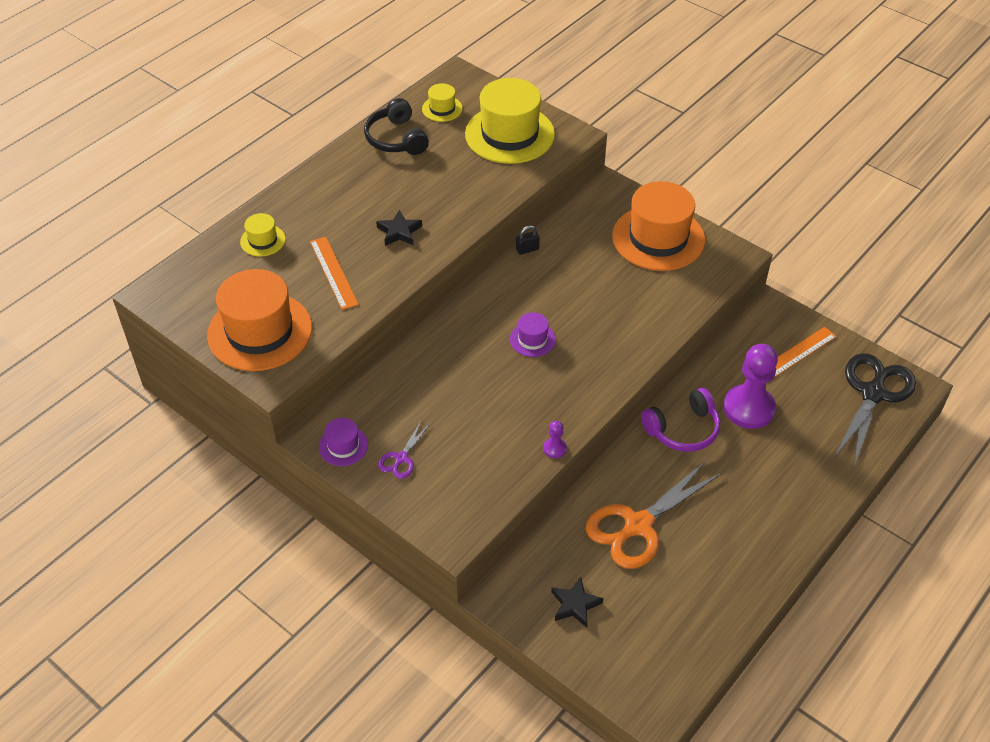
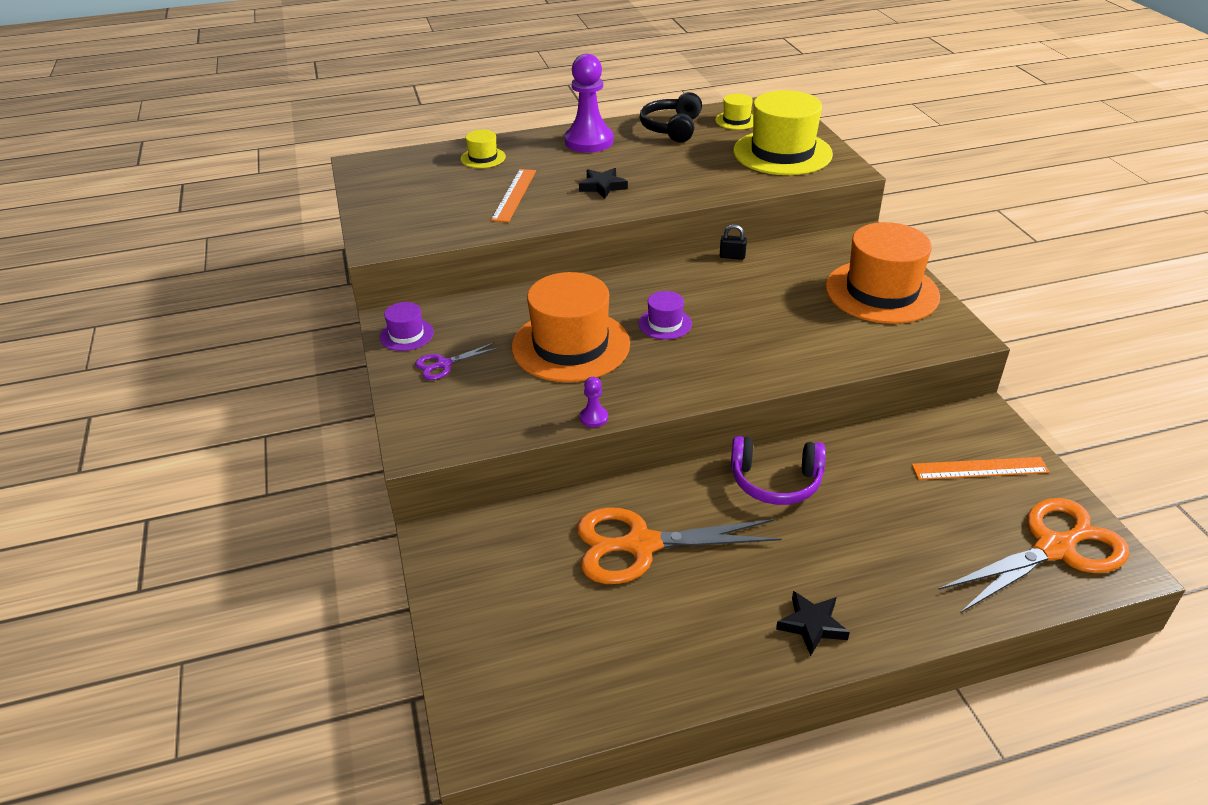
camera: 35 degrees right, 10 degrees down
(260, 331) = (408, 212): orange hat -> orange hat (570, 345)
(575, 605) = (502, 584): black star -> black star (812, 625)
(748, 408) = (873, 495): purple pawn -> purple pawn (589, 141)
(873, 393) = (1054, 548): black scissors -> orange scissors

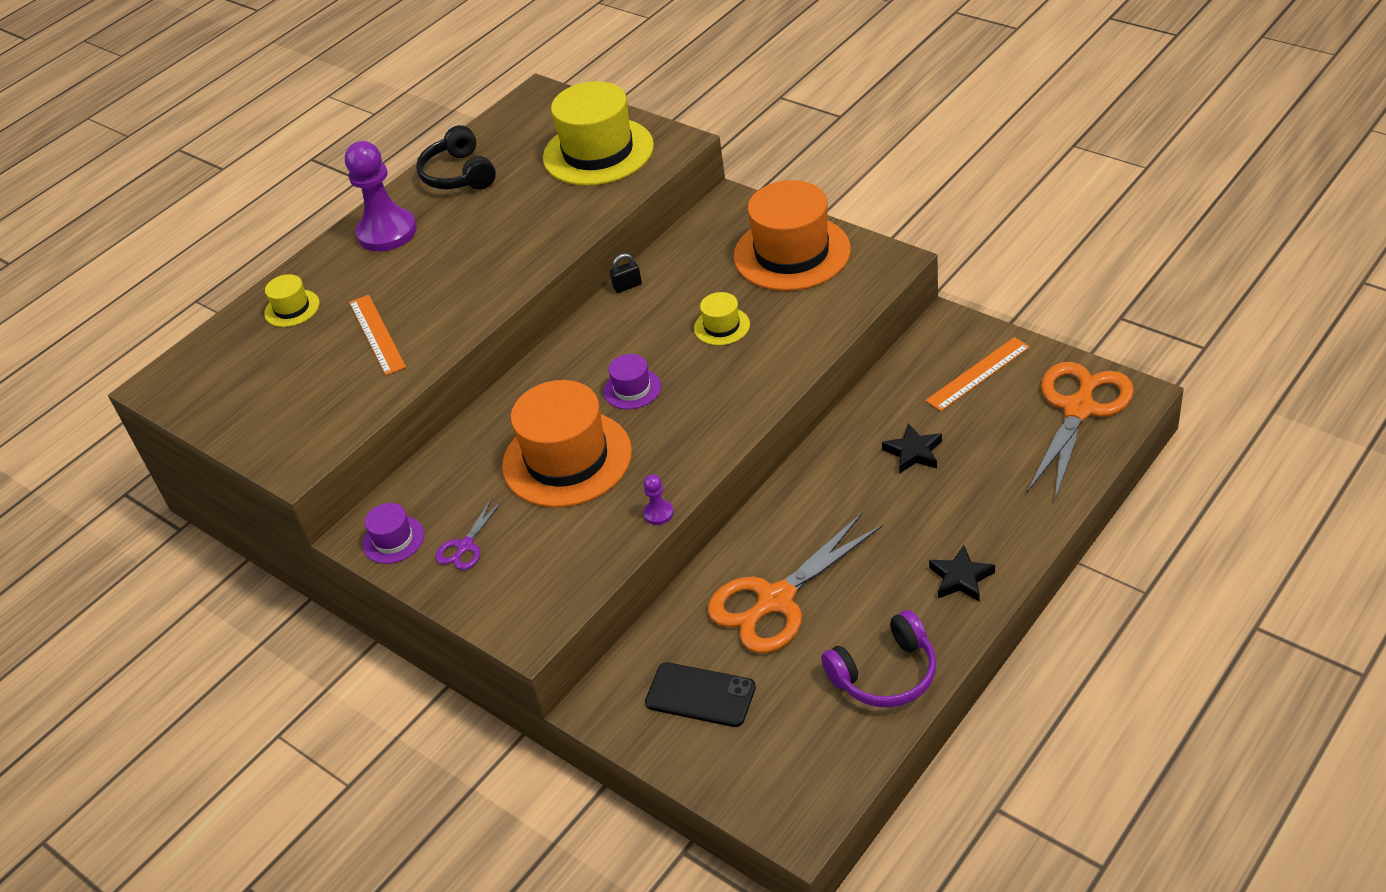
camera: 30 degrees left, 5 degrees up
(514, 580) = (700, 695): none -> black phone
(603, 186) = (459, 278): black star -> black star (913, 452)
(736, 120) = (516, 134): yellow hat -> yellow hat (722, 326)
(775, 481) = (833, 480): purple headphones -> purple headphones (885, 674)

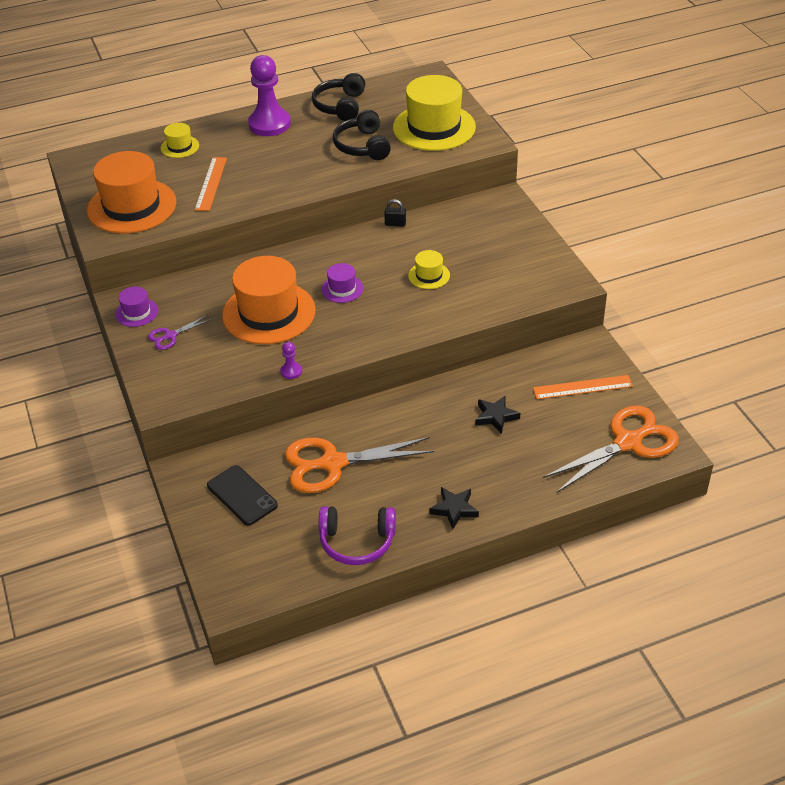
camera: 25 degrees right, 0 degrees up
(531, 209) = (362, 146): none -> black headphones
(792, 253) = (513, 249): orange hat -> orange hat (132, 206)

